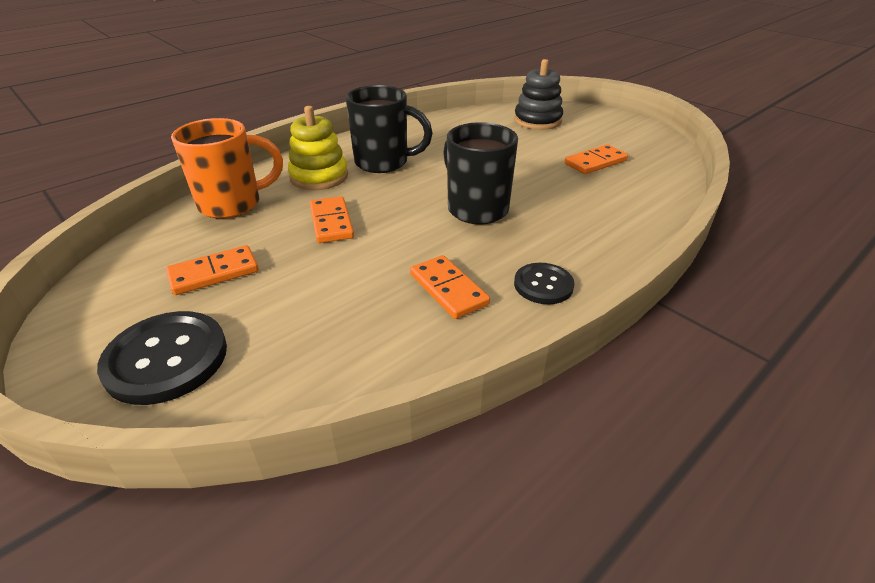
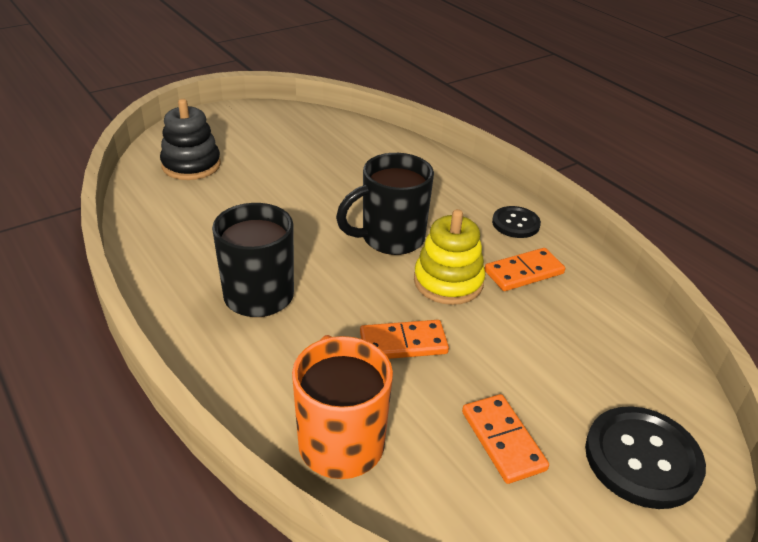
camera: 85 degrees left, 0 degrees up
(319, 177) = (282, 354): yellow stacking toy -> yellow stacking toy (448, 282)
(595, 162) = (313, 154): orange domino -> none

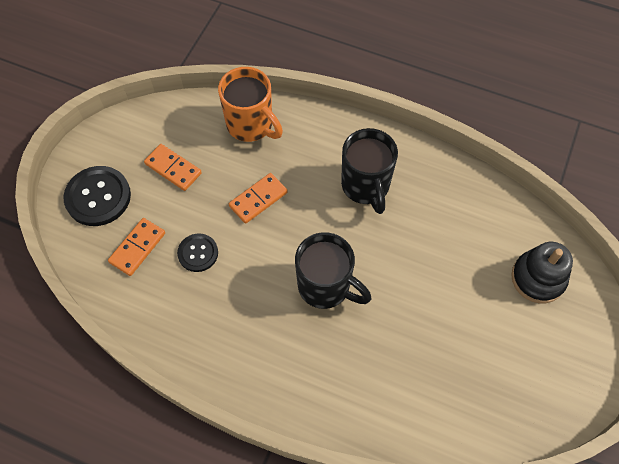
camera: 150 degrees right, 25 degrees up
(390, 239) = (326, 287): black mug -> black mug turned 90 degrees clockwise
(448, 282) = (261, 267): yellow stacking toy -> none
(515, 223) = (245, 367): black button -> black button (198, 253)
(524, 272) = (214, 309): orange domino -> orange domino (137, 248)

